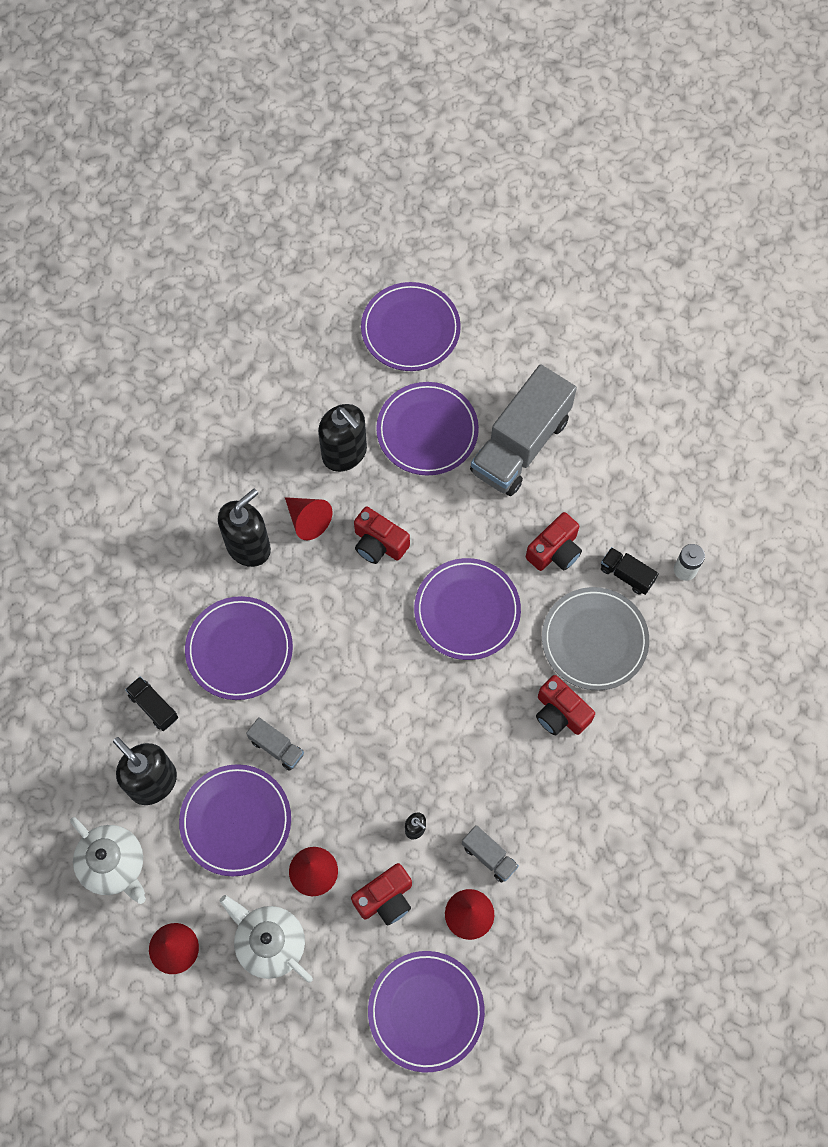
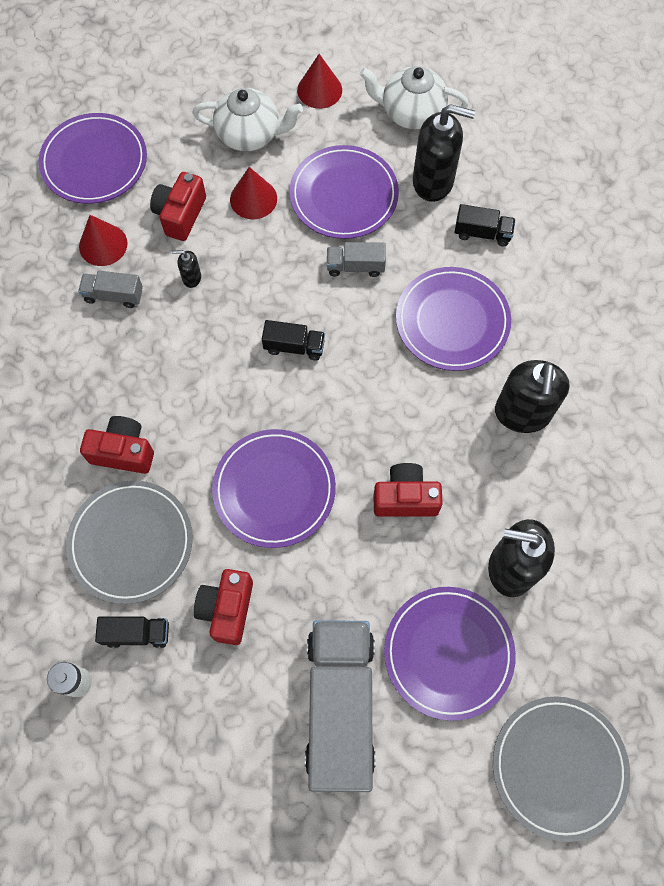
camera: 145 degrees right, 0 degrees up
(308, 520) = (490, 475): red cone -> none
(375, 711) = (294, 346): none -> black truck
(410, 329) = (558, 767): purple plate -> grey plate

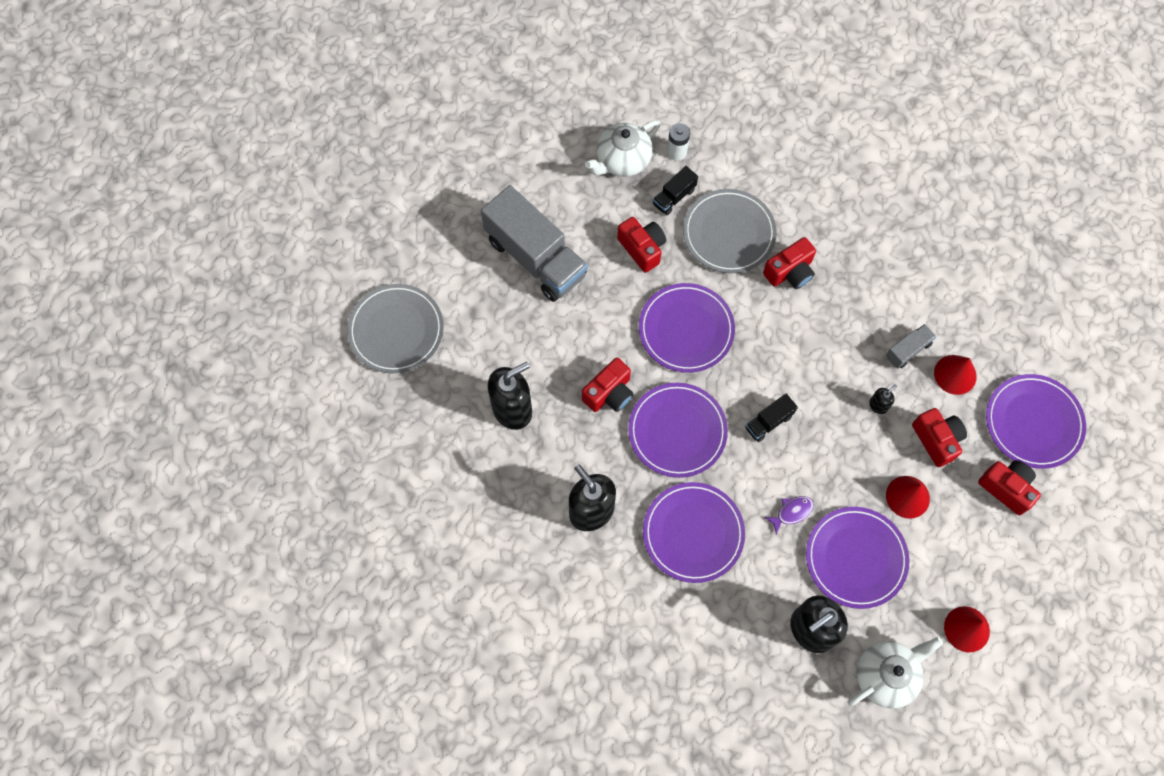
camera: 135 degrees right, 0 degrees up
(174, 141) = (1006, 488): none -> red camera
(249, 134) = (967, 543): white teapot -> white teapot (622, 160)
(355, 266) = (791, 512): grey truck -> purple fish
(448, 653) = (505, 333): purple plate -> purple plate (677, 431)
(482, 233) = (738, 620): black truck -> none

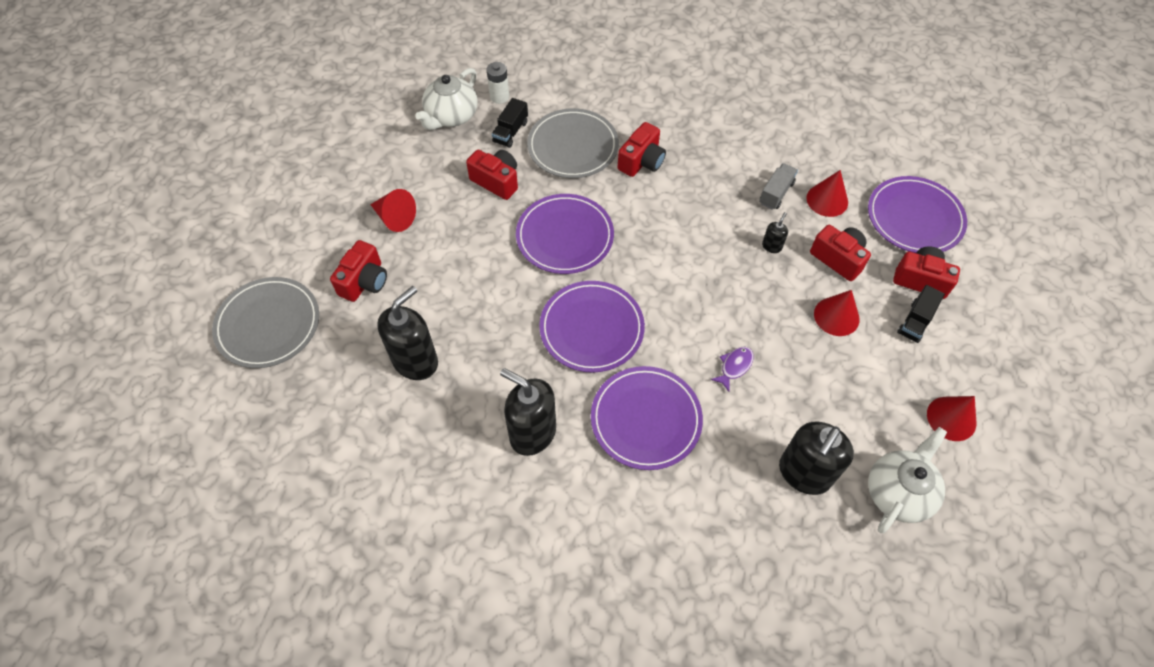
camera: 20 degrees left, 10 degrees down
(535, 258) = (395, 218): grey truck -> red cone
(609, 393) = (510, 315): red camera -> red camera (364, 281)
(768, 422) = (676, 292): black truck -> black truck (915, 321)
(856, 558) = (815, 388): purple plate -> none

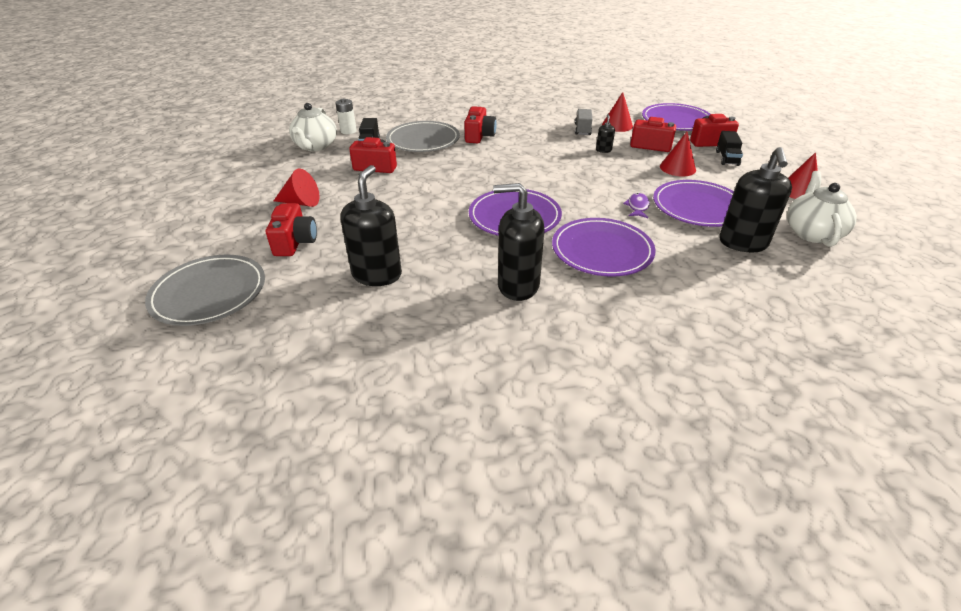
camera: 25 degrees left, 20 degrees down
(565, 236) = (453, 179): purple plate -> purple plate (698, 207)

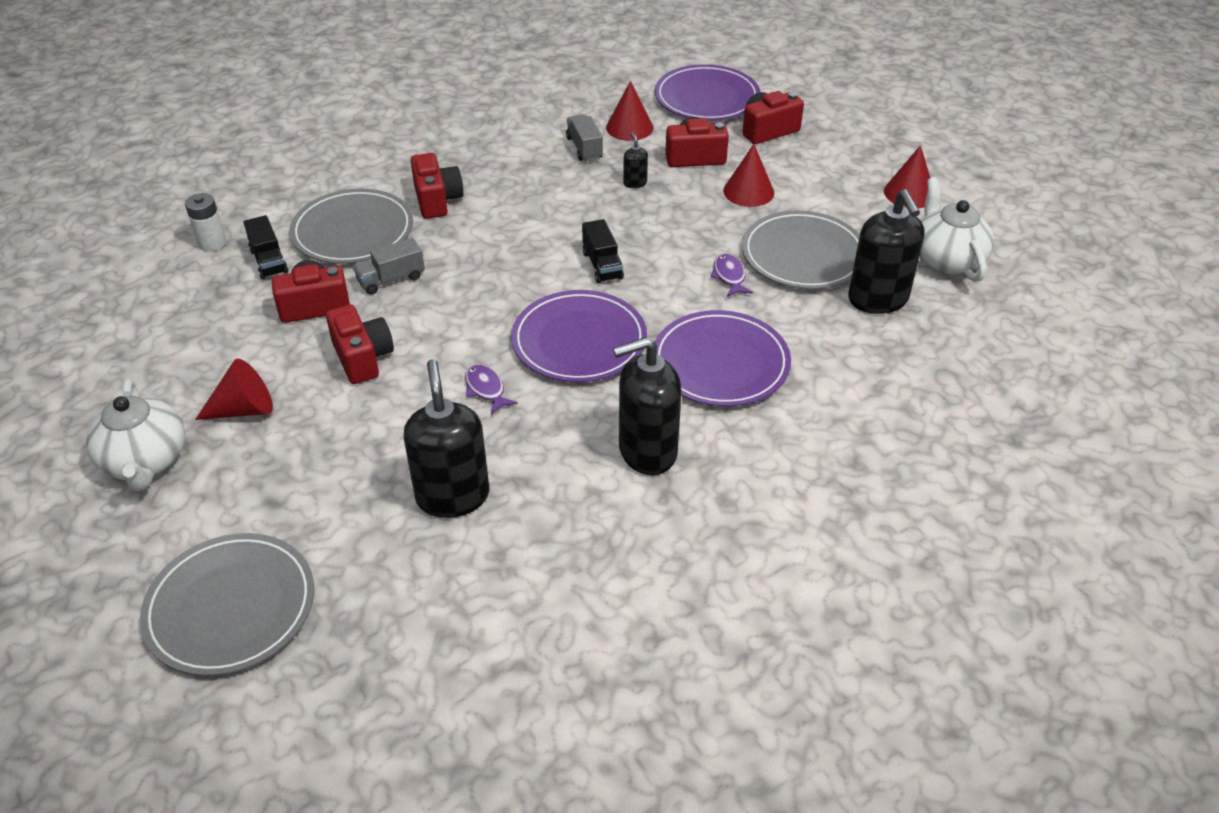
camera: 25 degrees left, 5 degrees up
(295, 242) = (292, 482): red camera -> red camera (362, 358)
(315, 146) = (179, 290): white teapot -> white teapot (145, 461)
(426, 164) = (391, 279): none -> grey truck
(439, 226) = (486, 389): none -> purple fish
(698, 207) = (803, 255): purple plate -> grey plate
(727, 158) = (802, 156): black truck -> black truck (602, 265)

